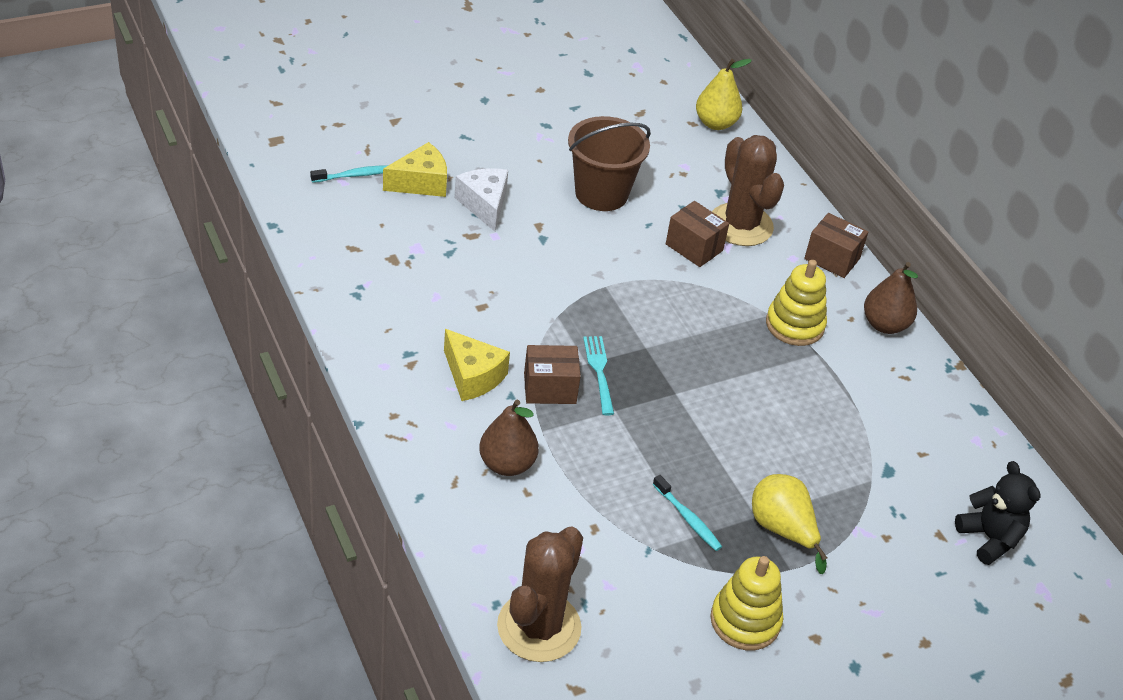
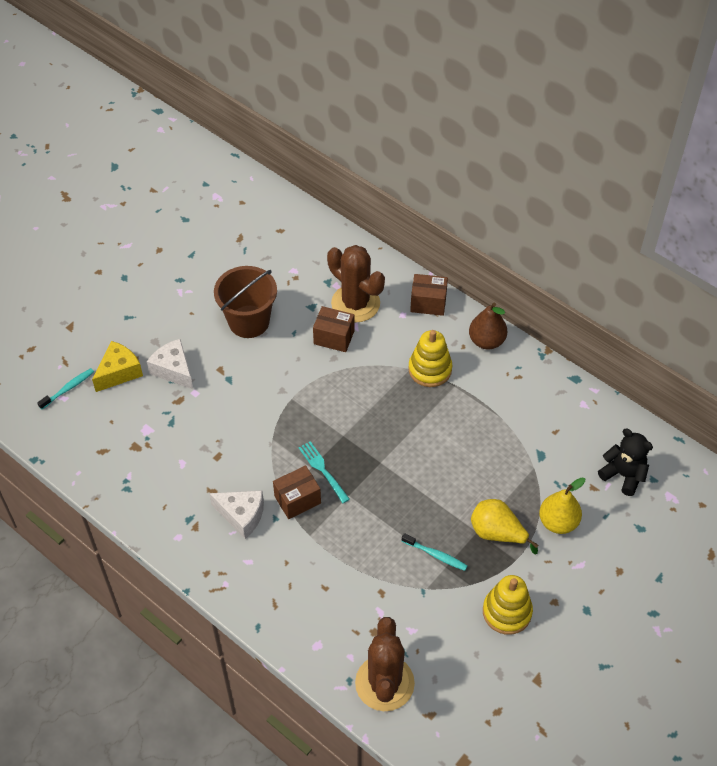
camera: 20 degrees left, 10 degrees up
(473, 376) = (242, 515): yellow cheese -> white cheese
(507, 464) = (301, 573): brown pear -> none
(715, 123) = (296, 223): yellow pear -> yellow pear (558, 522)

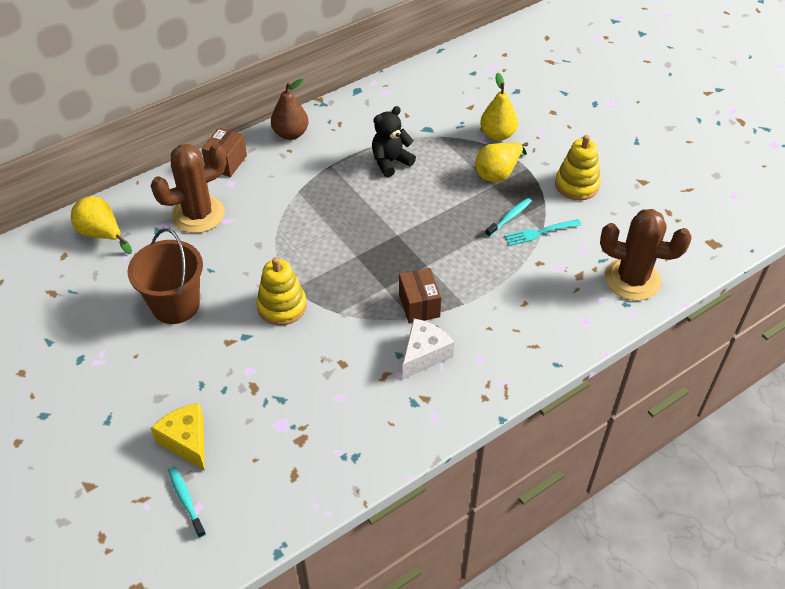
camera: 75 degrees left, 5 degrees down
(174, 370) = (209, 385): white cheese -> none
(311, 246) = (101, 234): none -> yellow pear
(323, 470) = (391, 279): turquoise fork -> turquoise fork (540, 232)
(334, 337) = (232, 239): brown box -> none
(430, 369) = (305, 178): yellow stacking toy -> yellow stacking toy (282, 306)
(623, 475) = (464, 87): black teddy bear -> black teddy bear (390, 162)

